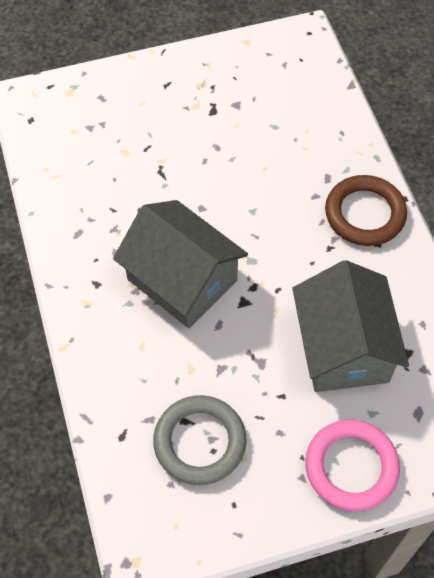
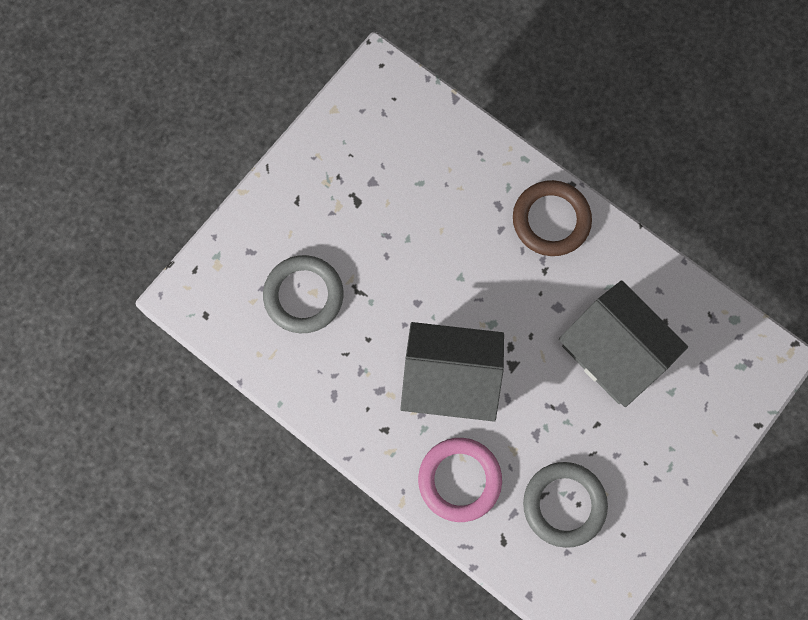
camera: 35 degrees left, 15 degrees up
(115, 150) = (303, 296): none -> grey ring
(351, 467) = (685, 446): pink ring -> pink ring (459, 480)

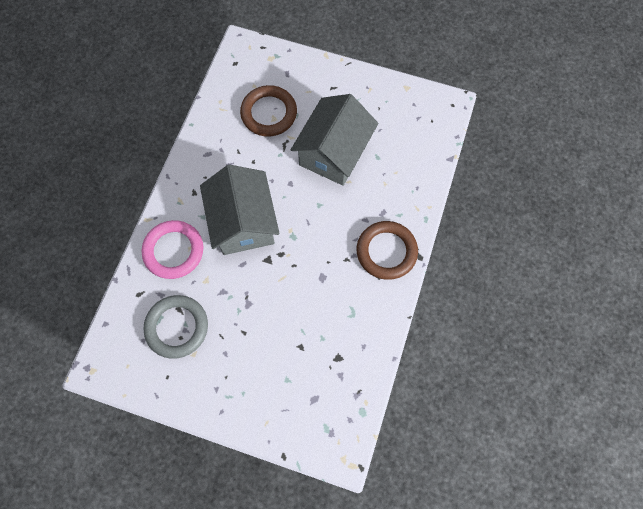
camera: 70 degrees right, 5 degrees down
(303, 296) = (269, 113): grey ring -> brown ring
(614, 352) = (303, 328): grey house -> grey house (334, 152)

